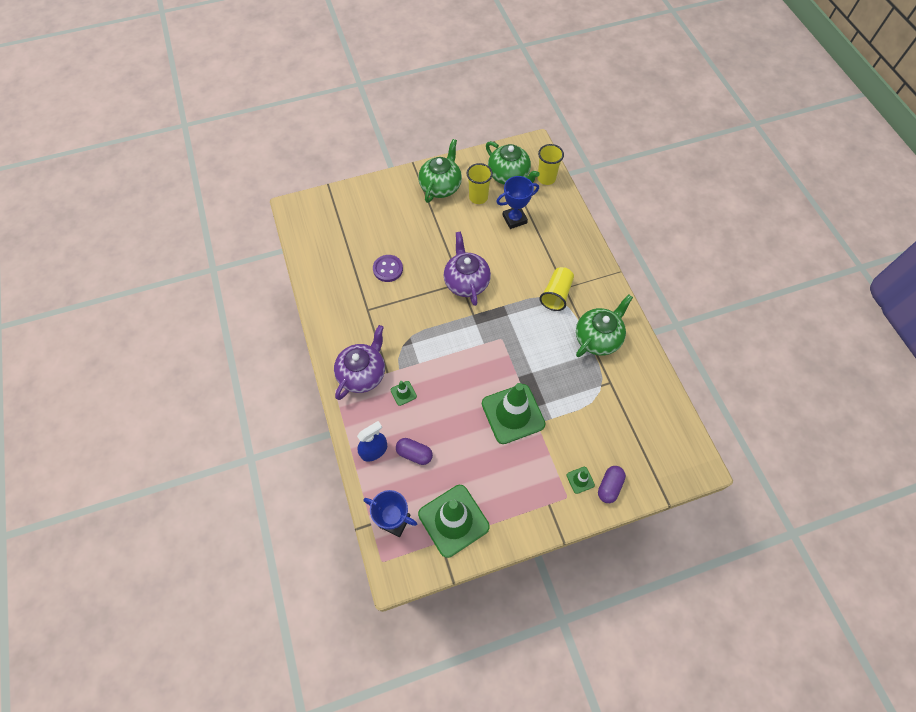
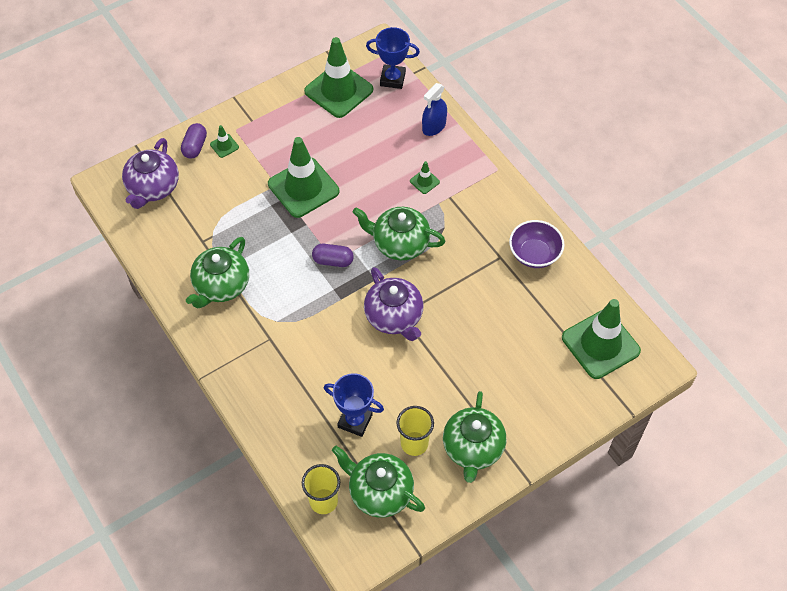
camera: 165 degrees right, 5 degrees down
(325, 229) = (600, 344): none -> green traffic cone
(339, 305) = (534, 254): none -> purple bowl
(362, 374) = (475, 190): purple teapot -> purple teapot (153, 188)
(388, 269) = (497, 311): purple button -> none
(414, 454) = (393, 132): purple capsule -> purple capsule (333, 261)
(443, 340) = (400, 244): none -> green teapot
(514, 219) = (355, 421): blue trophy -> blue trophy turned 60 degrees clockwise
(556, 294) = (279, 327): yellow cup -> none

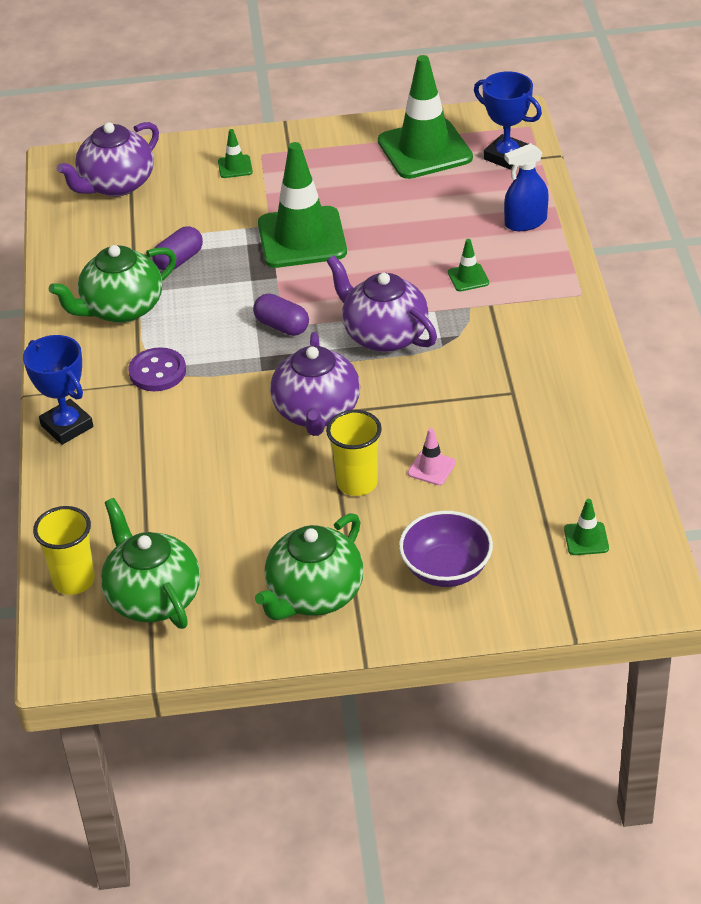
camera: 30 degrees right, 15 degrees down
(195, 147) = (198, 157): purple capsule -> purple capsule (179, 260)
(276, 325) = (157, 372): none -> purple button
(355, 421) = (180, 507): blue trophy -> blue trophy (67, 426)
(400, 244) = (384, 335): green teapot -> purple teapot
(414, 443) = (239, 560): yellow cup -> yellow cup (357, 483)
(486, 330) = (431, 468): none -> pink traffic cone
(534, 254) = (564, 404): purple bowl -> purple bowl (446, 569)
(600, 344) = (586, 539): green traffic cone -> green traffic cone, size x0.41

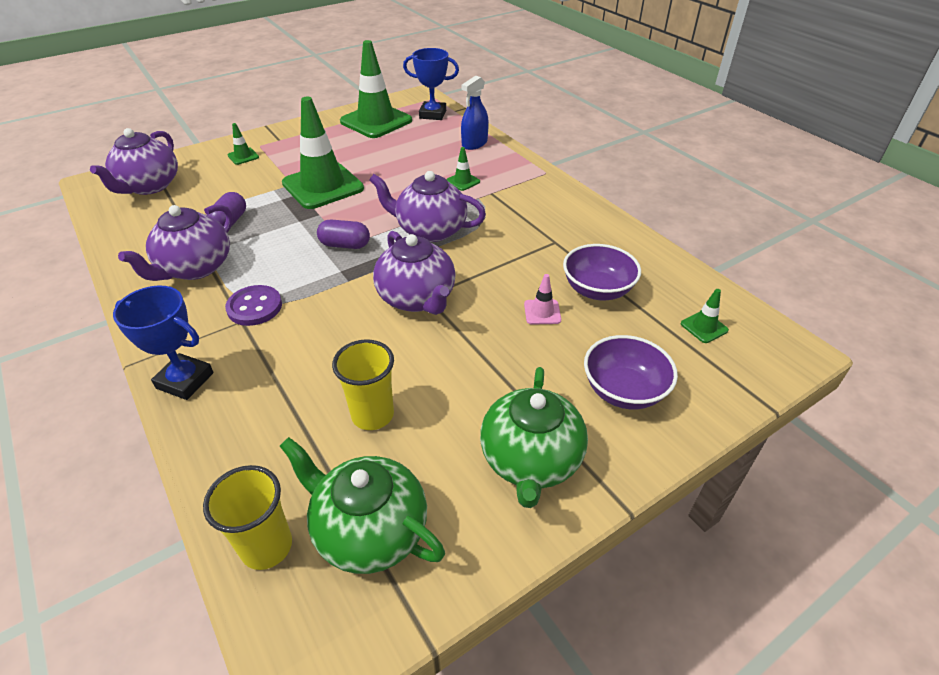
camera: 30 degrees left, 0 degrees up
(121, 309) = (195, 268): green teapot -> purple teapot
(357, 483) = (492, 343): yellow cup -> yellow cup (372, 415)
(510, 463) = (597, 290): none -> purple bowl

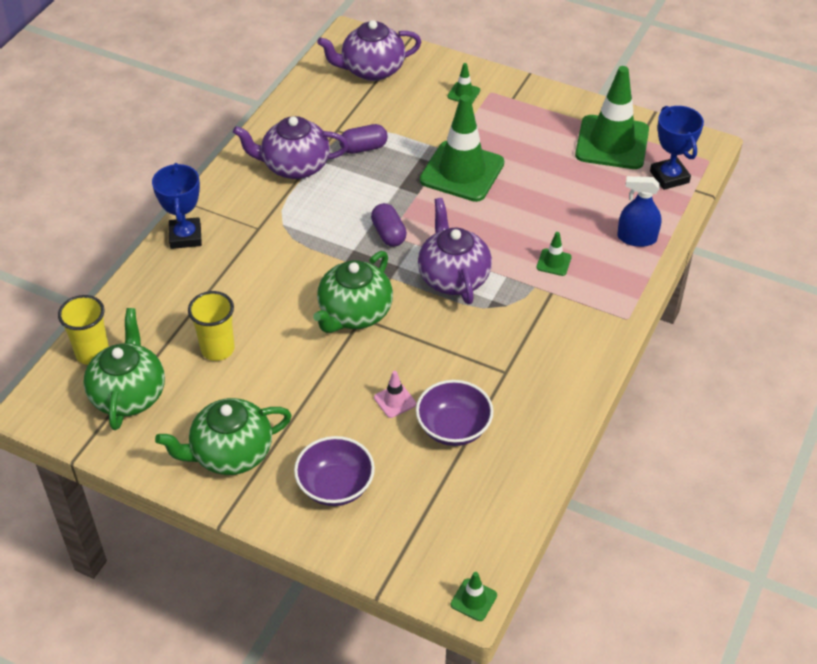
camera: 60 degrees right, 5 degrees up
(254, 307) = (277, 226): purple button -> none
(417, 298) = (354, 313): purple teapot -> green teapot
(704, 327) = (455, 521): green traffic cone -> green traffic cone (473, 600)

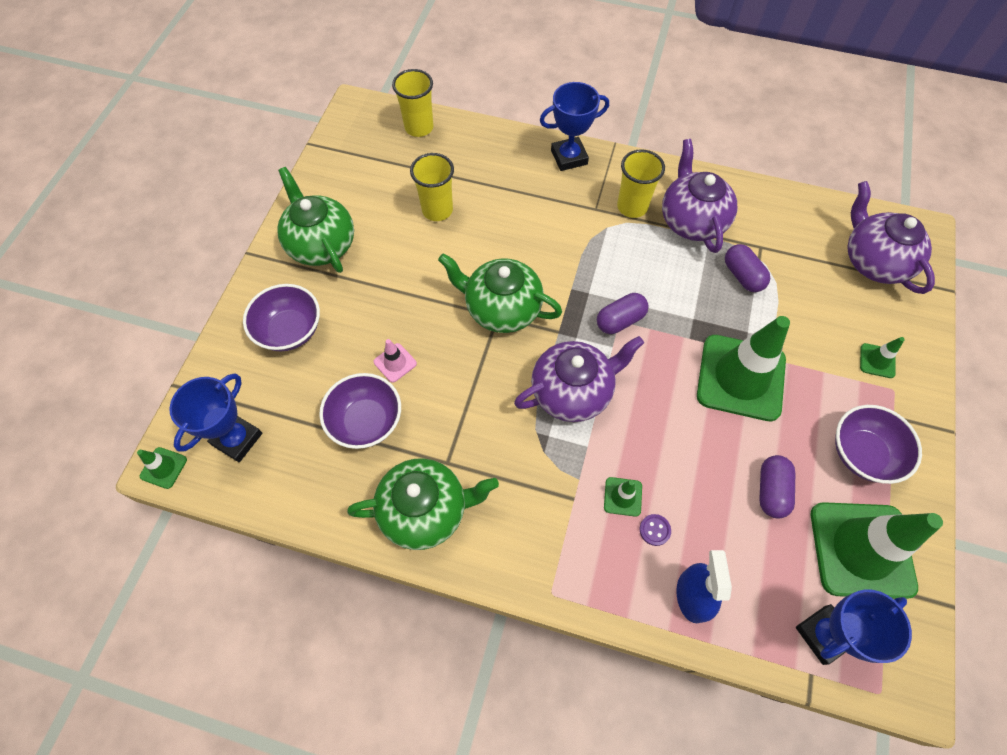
camera: 80 degrees right, 15 degrees up
(129, 394) = (378, 161): green teapot -> green teapot (425, 510)
(265, 202) = (632, 207): none -> yellow cup
(453, 535) = (237, 439): none -> blue trophy
(539, 122) = (862, 453): none -> purple bowl
(561, 177) = (771, 490): none -> purple capsule
(584, 249) = (654, 530): none -> purple button

